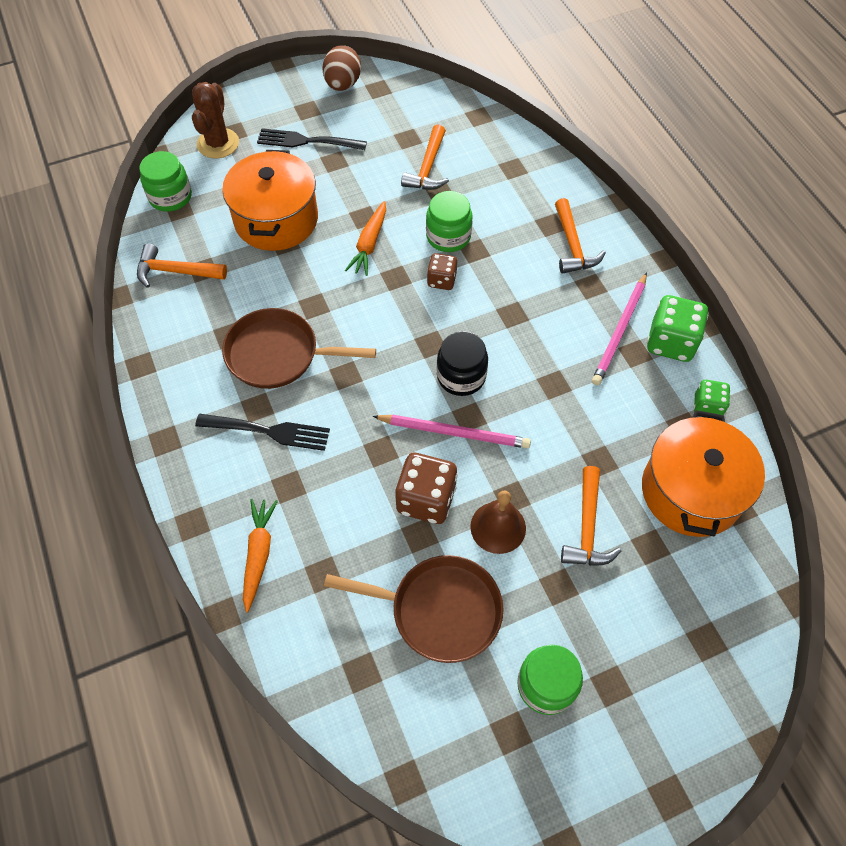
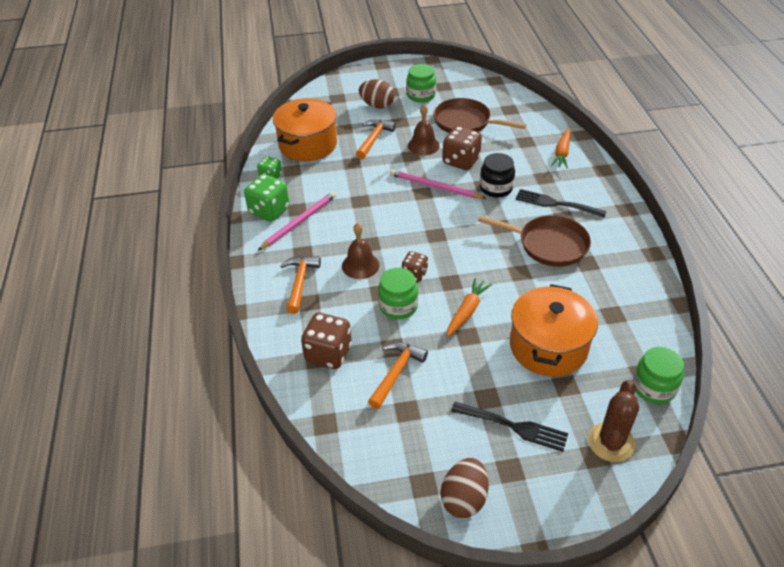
camera: 165 degrees left, 15 degrees down
(175, 271) = (637, 316): orange hammer -> none
(461, 376) = (420, 213): black jar -> black jar (496, 188)
(503, 174) = (328, 353): none -> brown dice
(511, 280) = (360, 265): none -> brown bell
(620, 631) = (377, 105): none -> brown egg

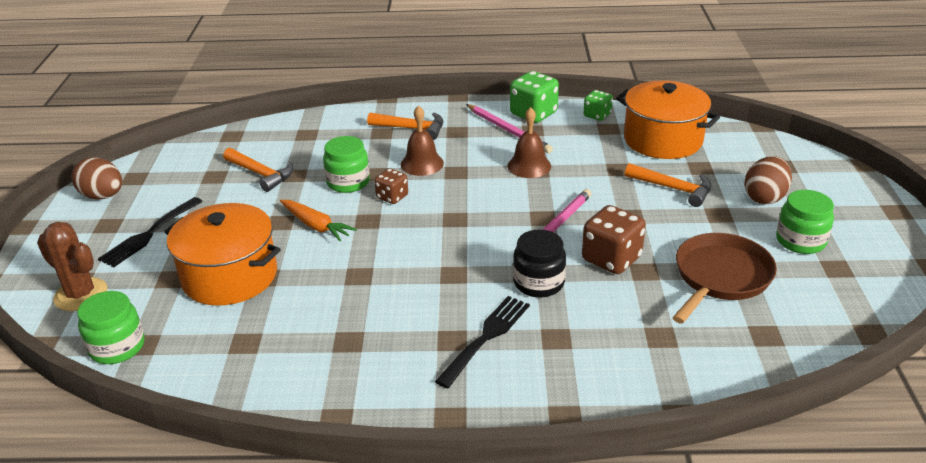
camera: 100 degrees right, 10 degrees down
(328, 353) = (308, 140): brown dice -> none
(423, 145) = (655, 229): brown bell -> brown bell (529, 166)
(548, 245) = (399, 311): brown pan -> none
(562, 153) = (623, 374): orange carrot -> none

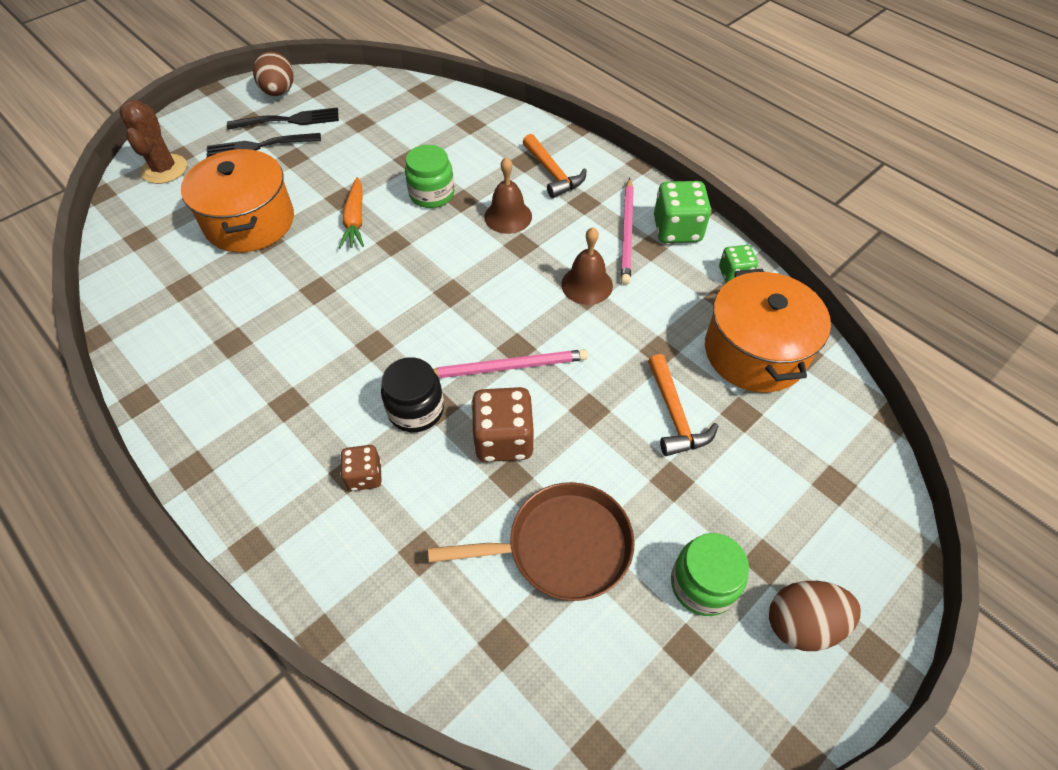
camera: 45 degrees right, 20 degrees up
(117, 347) = (126, 229): green jar -> none
(261, 174) = (389, 142): orange hammer -> none
(392, 197) = (440, 233): brown dice -> brown dice (364, 476)
(486, 337) = (309, 424): black fork -> black fork (289, 120)
(764, 197) = (750, 503): brown egg -> brown egg (802, 623)

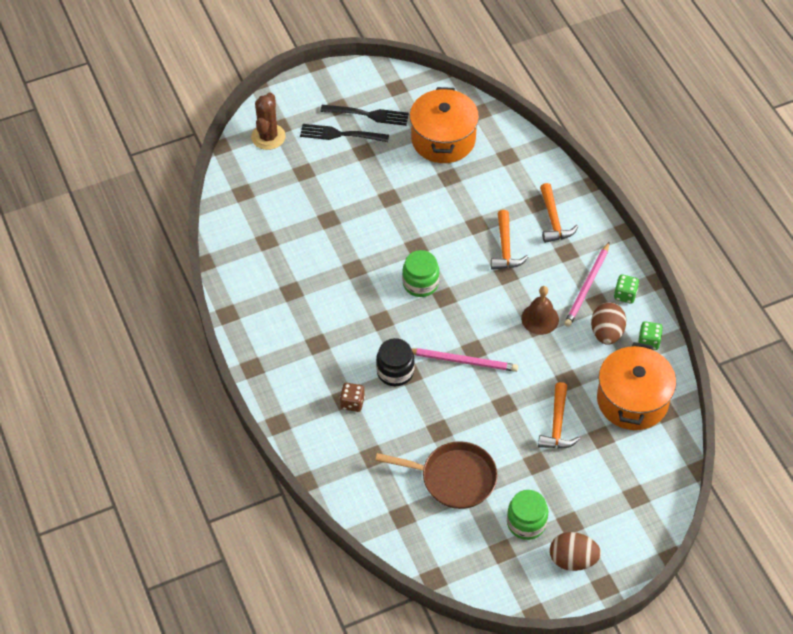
camera: 20 degrees right, 0 degrees up
(250, 222) = (320, 200): orange pot -> orange pot (443, 139)
(279, 92) = (367, 84): brown egg -> brown egg (606, 333)
(355, 220) = (395, 220): orange carrot -> none
(432, 194) = (456, 213): green jar -> green jar (420, 283)
(503, 439) = (443, 407): brown dice -> none
(508, 216) = (505, 248): brown bell -> orange hammer
(677, 230) = (625, 295): green dice -> green dice, size x0.59

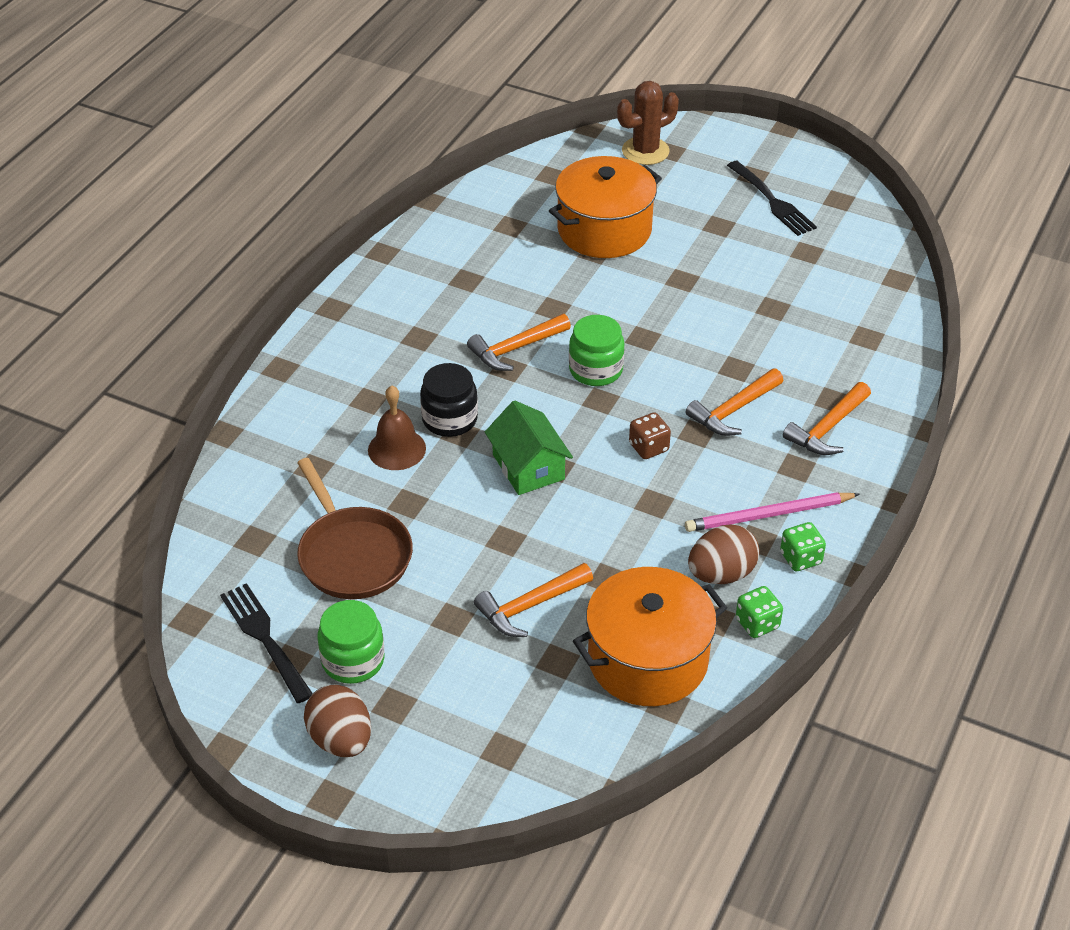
camera: 50 degrees right, 10 degrees down
(340, 134) = (718, 197): black fork -> black fork (265, 638)
(352, 403) = (369, 409): brown dice -> brown dice (648, 447)
(370, 307) = (515, 349): none -> orange hammer
(443, 139) = (818, 274): orange pot -> orange pot (604, 230)
(463, 361) = (528, 467): pink pencil -> green house
(540, 318) = (668, 499): brown bell -> brown bell (396, 449)

